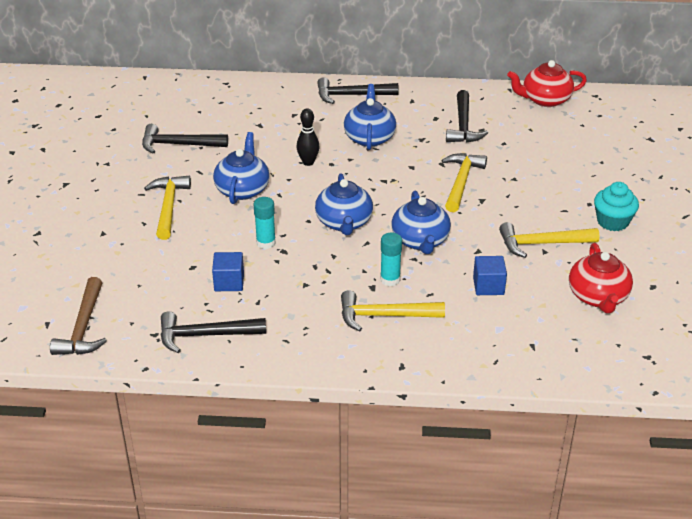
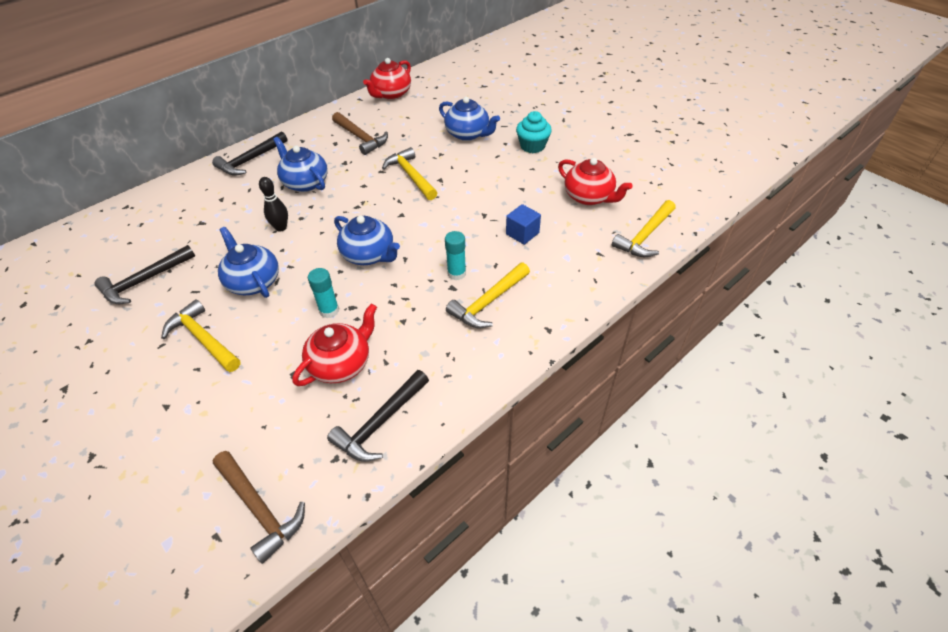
camera: 45 degrees left, 10 degrees up
(229, 282) = (341, 364): blue cube -> red teapot
(420, 241) = (439, 232): blue teapot -> blue teapot (468, 134)
(463, 125) = (361, 138): black hammer -> brown hammer
(542, 244) = (514, 185): yellow hammer -> yellow hammer (645, 236)

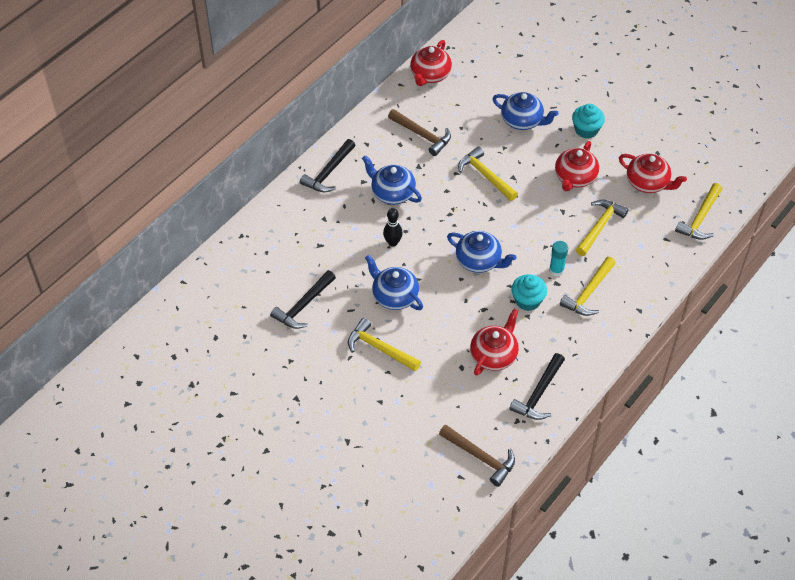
camera: 10 degrees left, 5 degrees up
(329, 310) = (467, 314): turquoise glue stick -> none
(409, 303) = (527, 300): none -> turquoise cupcake
(507, 185) = (575, 178): none -> red teapot
(522, 233) = (599, 226): blue cube -> yellow hammer

